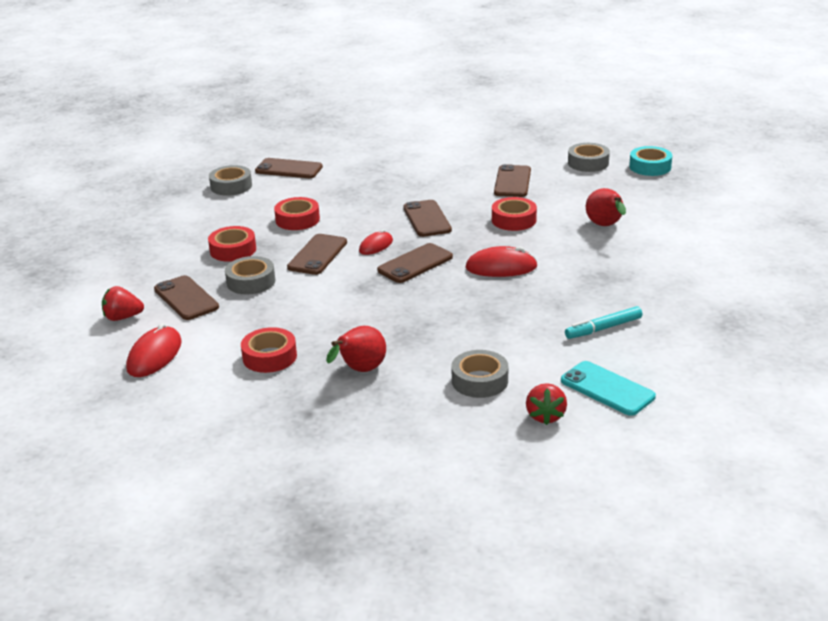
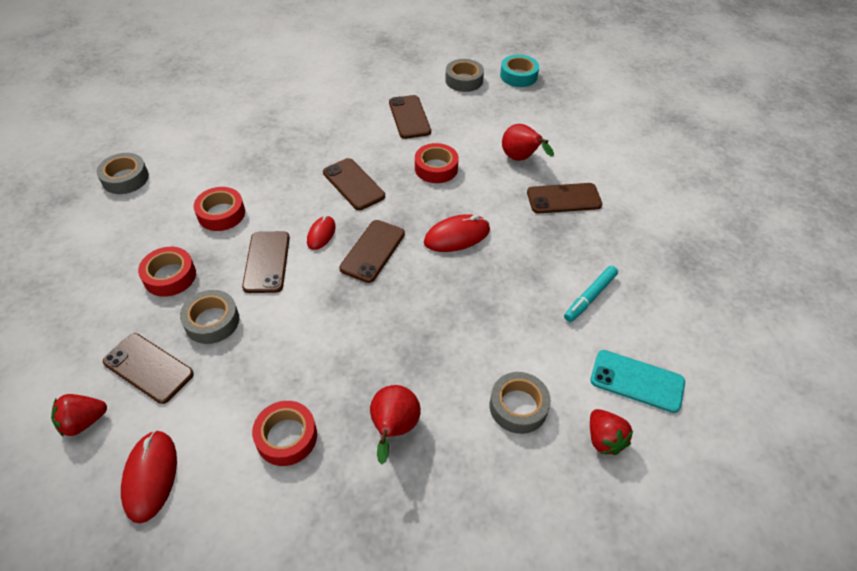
camera: 25 degrees left, 20 degrees up
(288, 169) = (178, 141): brown phone -> brown phone (564, 199)

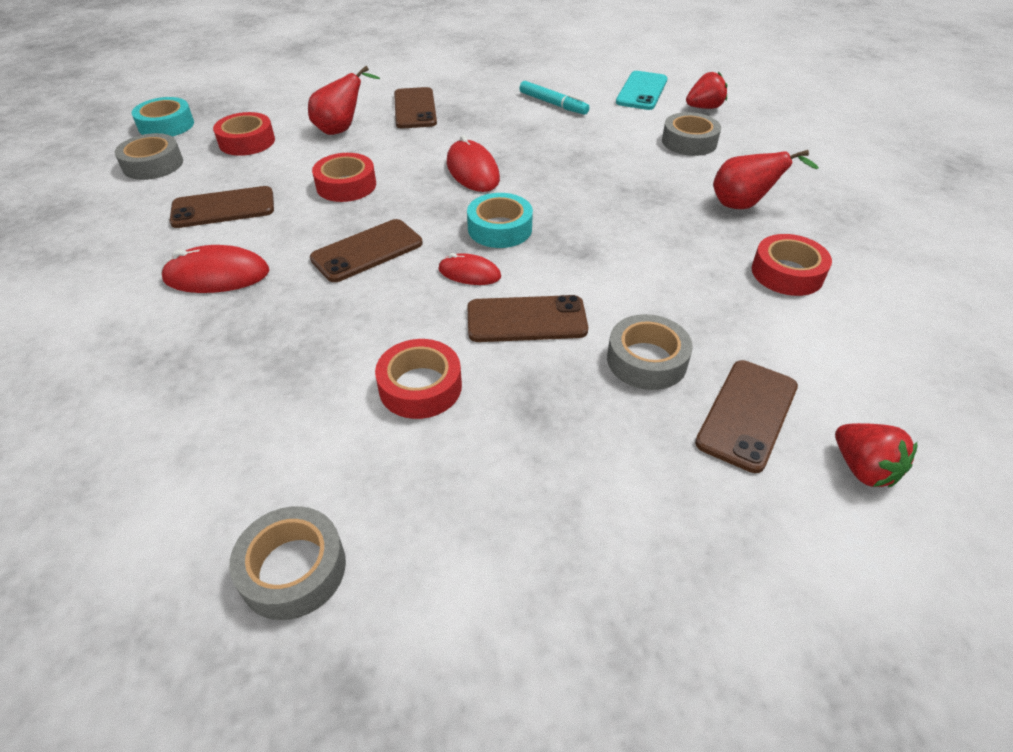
camera: 90 degrees left, 5 degrees down
(150, 476) = (895, 376): red mouse -> red mouse (217, 276)
(170, 276) = (568, 427): red tape -> red tape (247, 142)
(373, 251) = (500, 228): brown phone -> turquoise tape

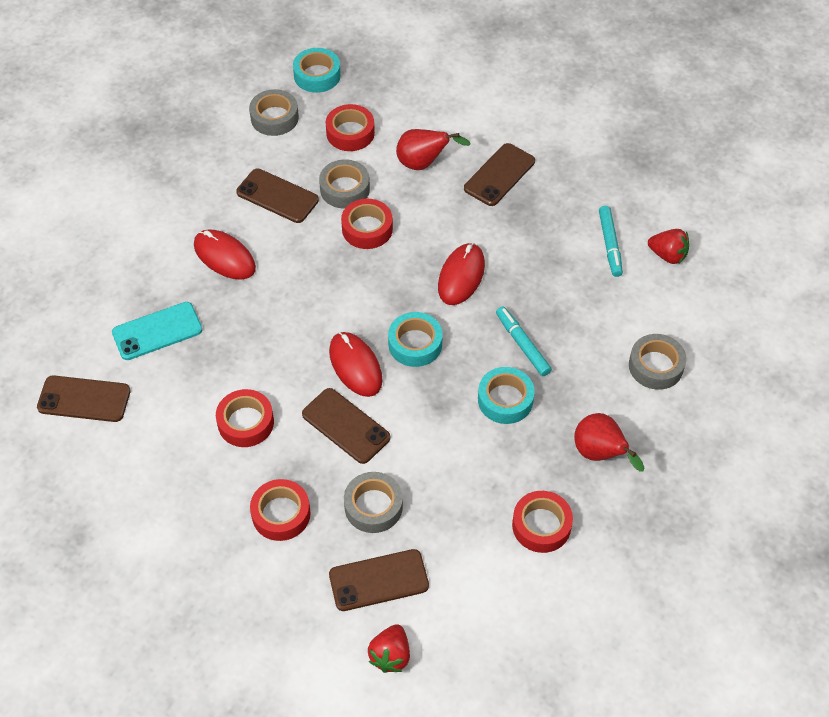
camera: 45 degrees right, 10 degrees up
(293, 569) = (104, 470): grey tape -> grey tape (345, 189)
(367, 251) = (319, 301): brown phone -> brown phone (84, 399)
(469, 273) = (355, 366): red mouse -> red mouse, size x1.58
(573, 436) = (281, 514): none -> red tape
(583, 181) = (522, 344): none -> turquoise marker
(626, 218) = (505, 400): none -> turquoise tape
(642, 91) = (704, 282): turquoise phone -> turquoise phone (157, 331)
(704, 108) = (727, 339): red strawberry -> red strawberry (668, 255)

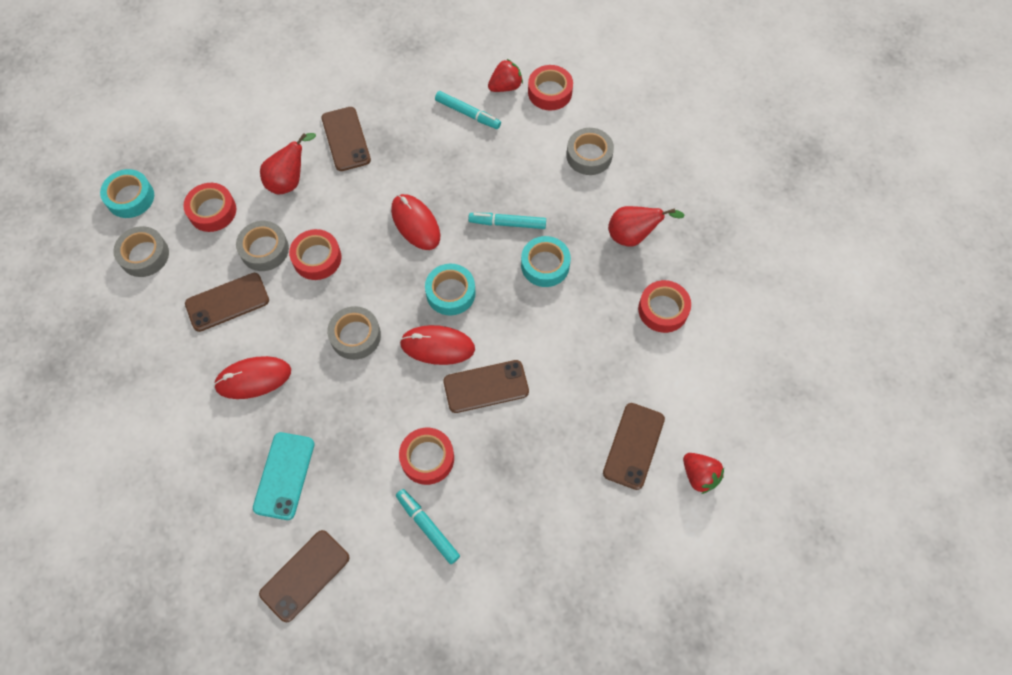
camera: 55 degrees left, 10 degrees up
(184, 461) = (427, 527): none -> turquoise marker
(281, 514) = (529, 481): red tape -> red tape (550, 92)
(373, 506) = (569, 410): grey tape -> grey tape (355, 336)

